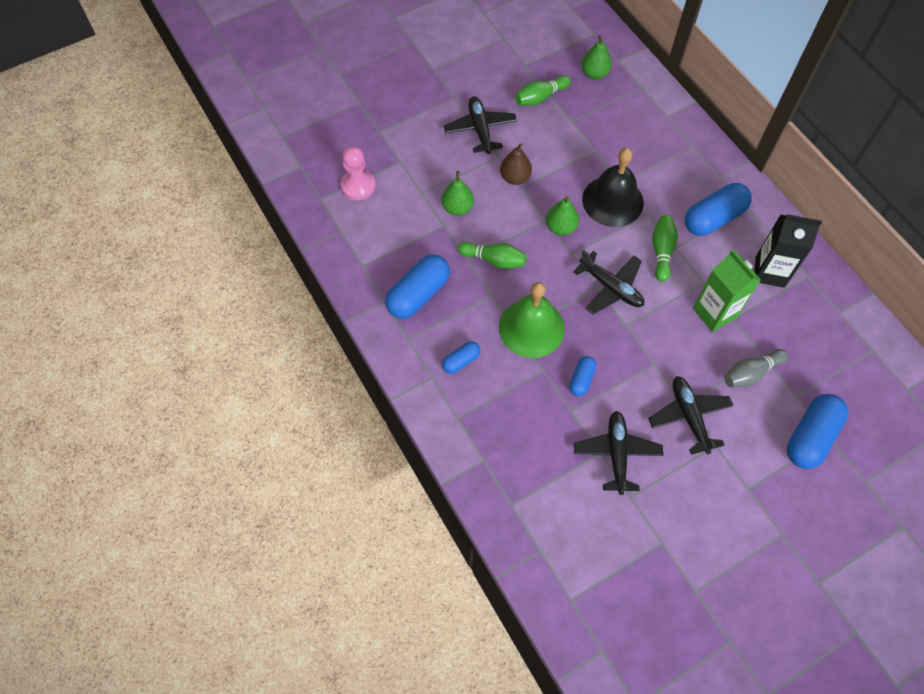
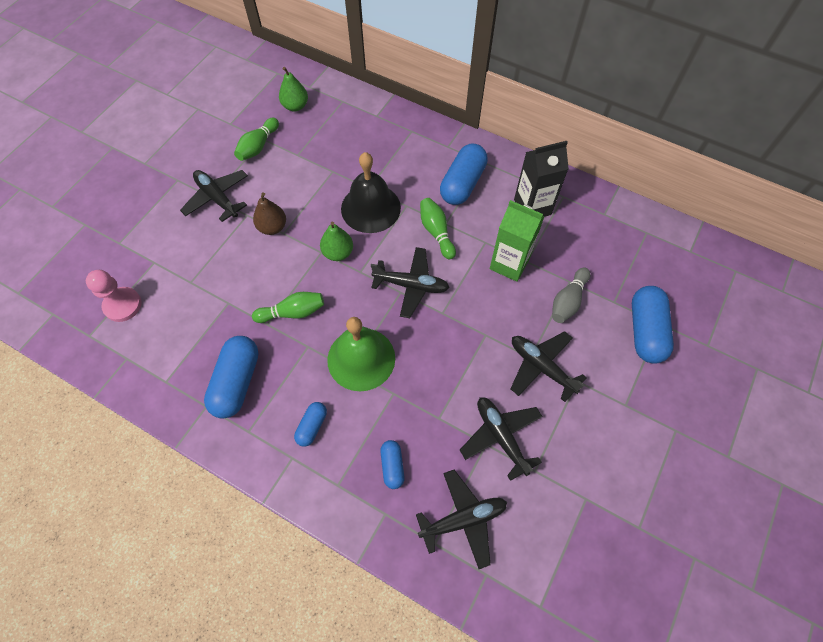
camera: 30 degrees left, 0 degrees up
(457, 208) = (233, 280): green pear -> none
(545, 500) = (463, 519): none -> black plane
(581, 379) = (432, 383): blue capsule -> blue capsule (392, 466)

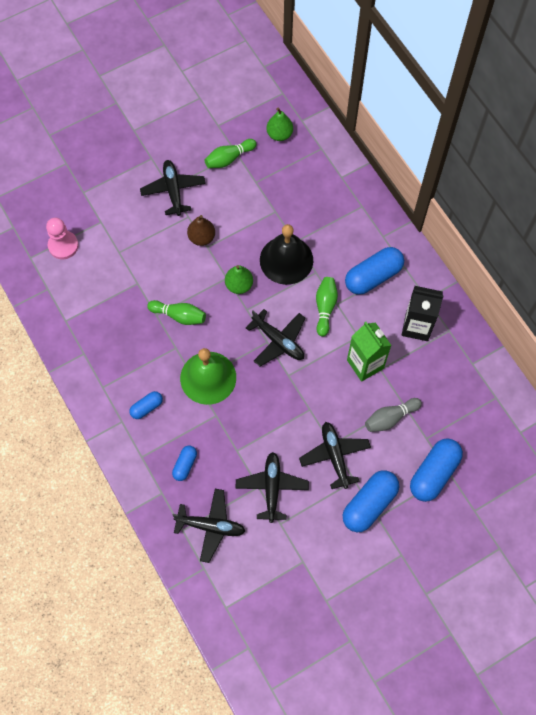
camera: 30 degrees right, 5 degrees up
(237, 382) = (113, 347): blue capsule -> blue capsule (369, 504)

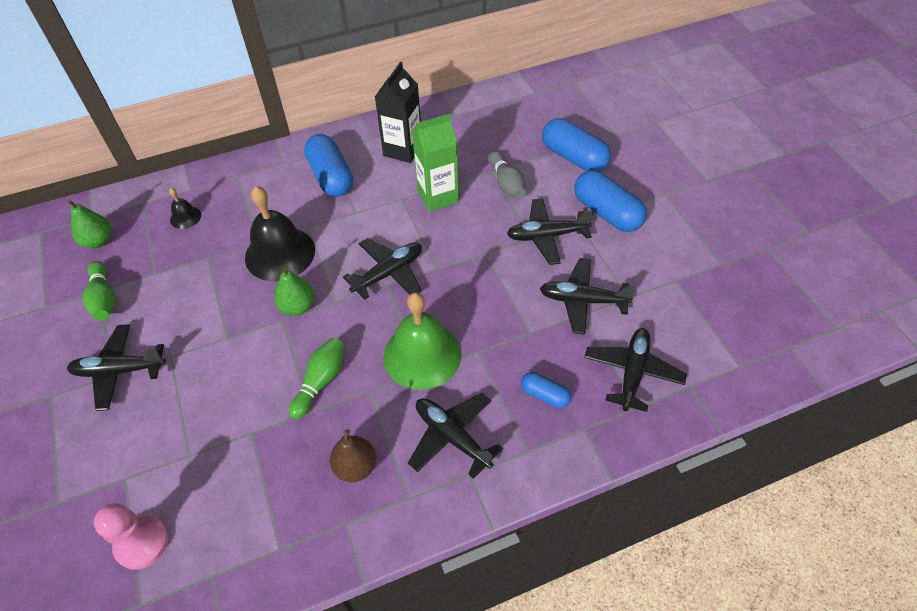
camera: 80 degrees left, 15 degrees down
(146, 407) = (452, 437): blue capsule -> black plane
(202, 237) = (210, 342): brown pear -> brown pear (355, 467)
(312, 183) = (185, 217): none -> black bell
(325, 308) = (357, 223): green bowling pin -> none

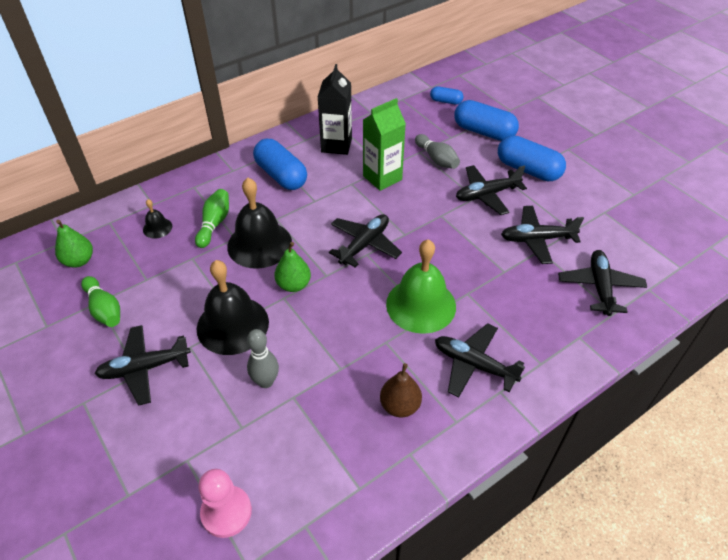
camera: 15 degrees left, 5 degrees down
(220, 340) = (232, 325): none -> black bell
(230, 410) = (266, 382): none -> grey bowling pin
(320, 381) = (340, 342): green bowling pin -> green bowling pin (214, 224)
(544, 395) = (537, 317): blue capsule -> blue capsule (446, 101)

